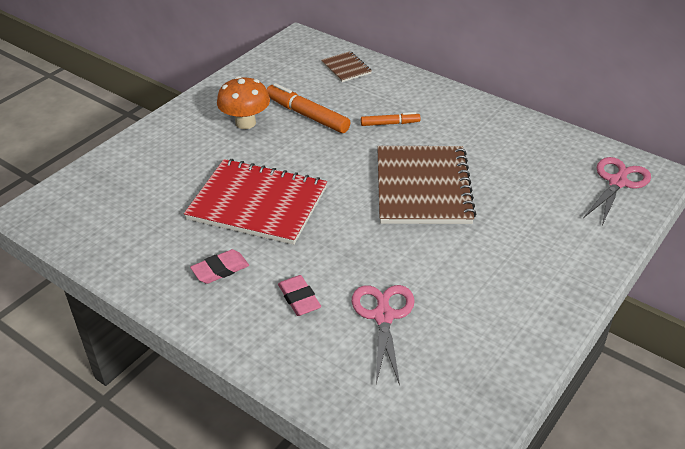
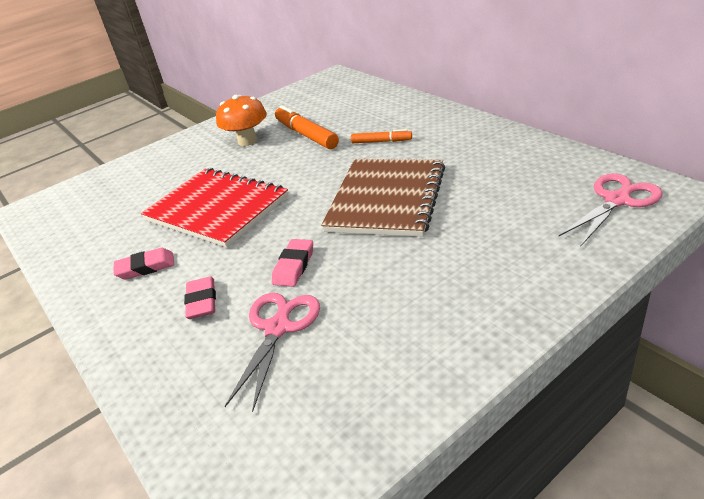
camera: 20 degrees right, 5 degrees down
(346, 68) = (363, 97): brown notebook -> none
(368, 259) = (294, 266): none -> pink eraser

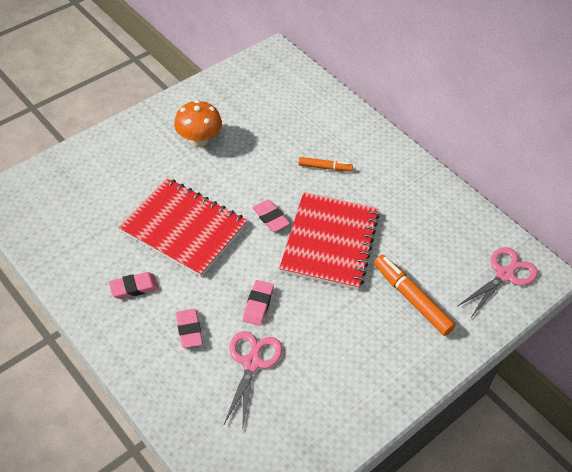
camera: 10 degrees left, 15 degrees up
(306, 135) = (255, 143): orange marker -> orange marker (412, 299)
(317, 188) = (270, 218): none -> pink eraser
(387, 199) = (330, 242): brown notebook -> red notebook

